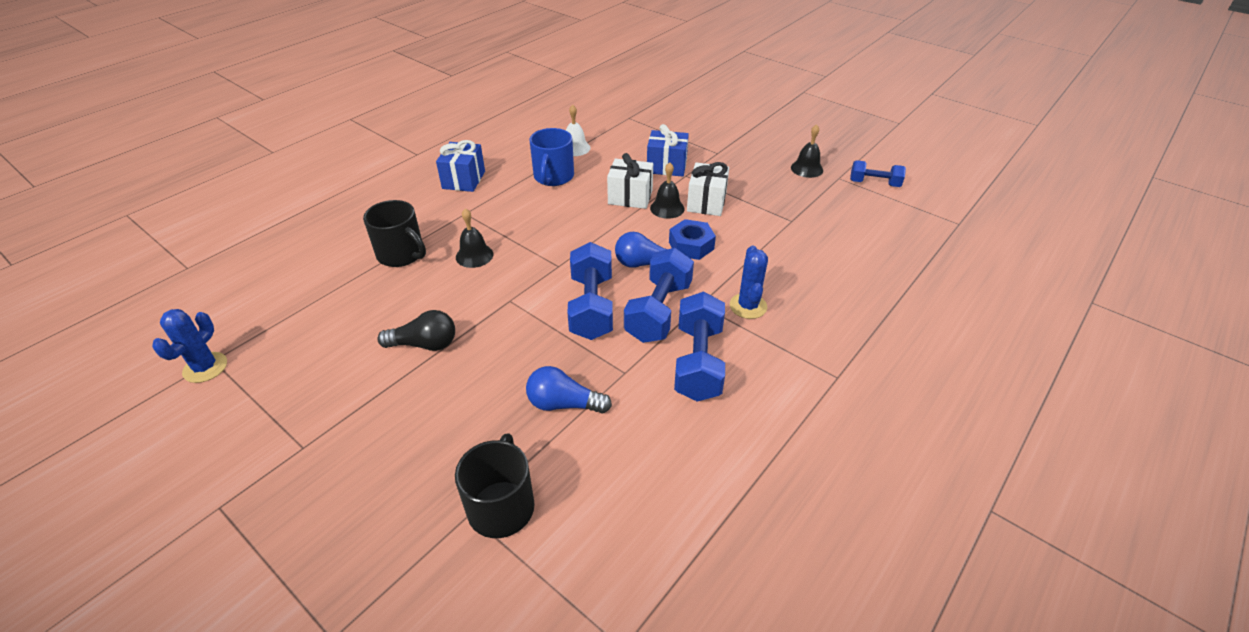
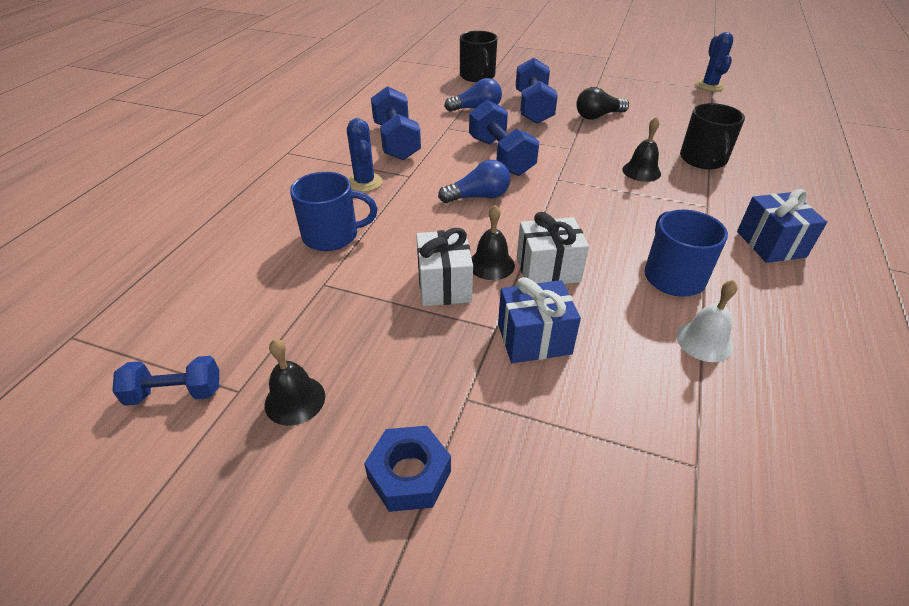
camera: 160 degrees right, 0 degrees up
(401, 254) = (703, 160): black mug -> black mug turned 105 degrees counterclockwise
(658, 311) = (442, 164): blue dumbbell -> blue dumbbell (533, 108)
(691, 245) = (439, 224): blue nut -> blue nut (409, 475)
(784, 255) = (332, 235): none -> blue mug

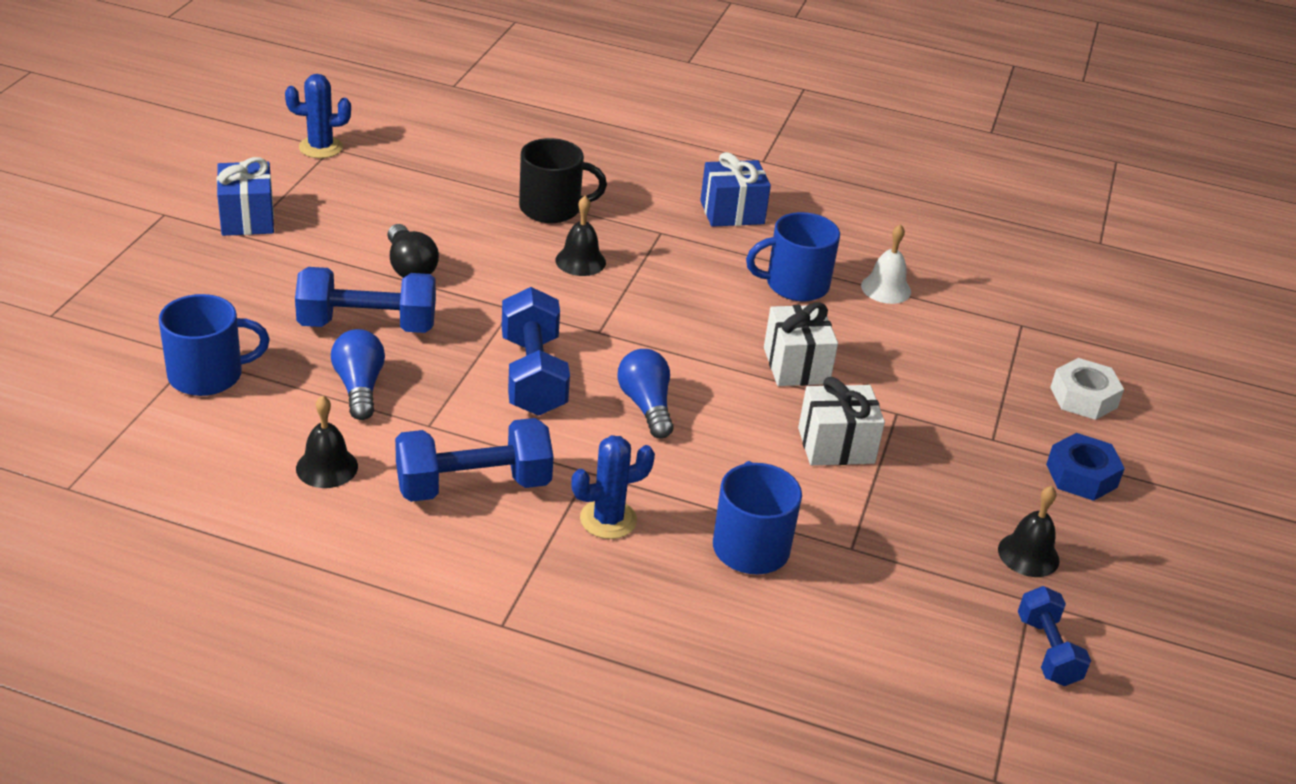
camera: 95 degrees left, 5 degrees down
(477, 76) = (208, 375): black mug -> blue mug
(491, 264) = (793, 407): black bell -> black bell (327, 467)
(501, 156) = (533, 376): blue dumbbell -> blue dumbbell turned 75 degrees counterclockwise
(534, 339) = (907, 388): blue gift -> blue gift (247, 218)
(559, 511) = (1083, 397): none -> white nut

